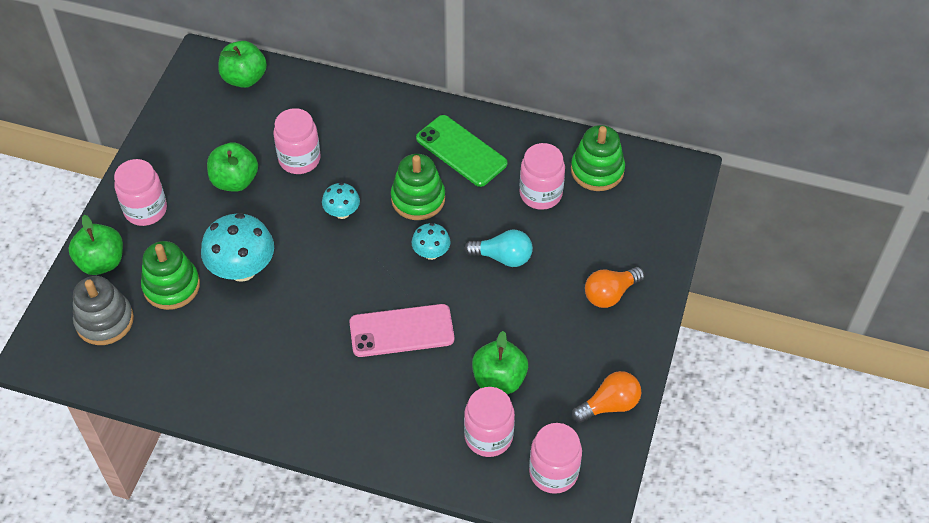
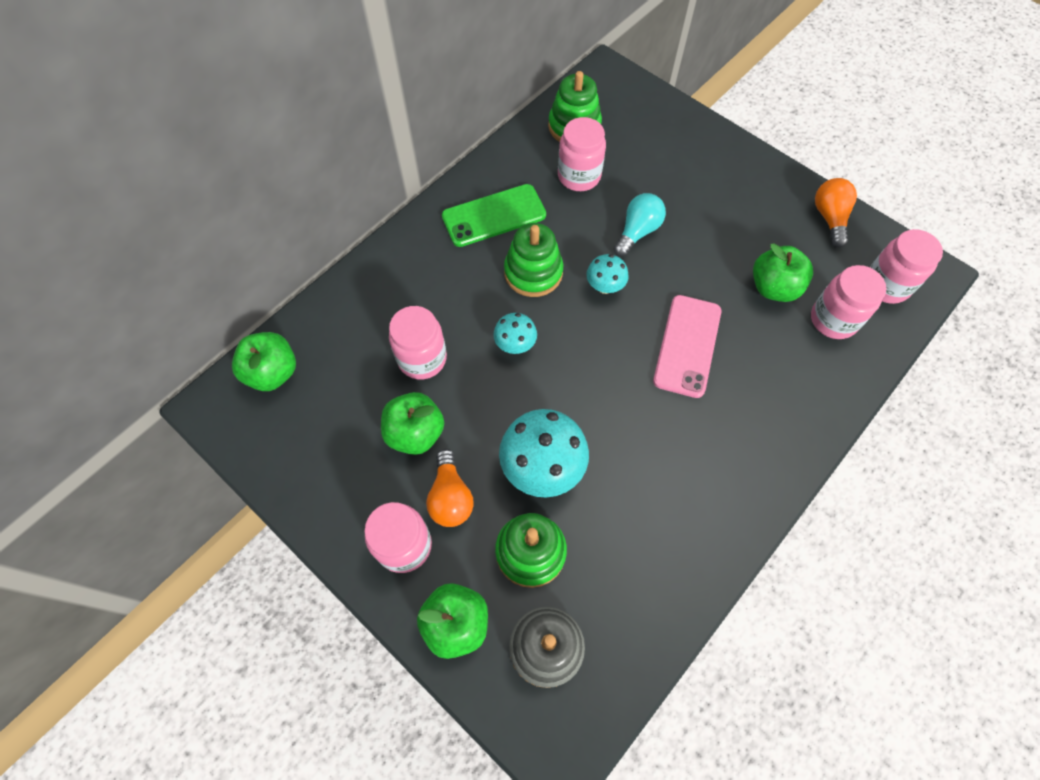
camera: 65 degrees left, 10 degrees up
(610, 294) = (714, 171): orange light bulb -> orange light bulb (450, 497)

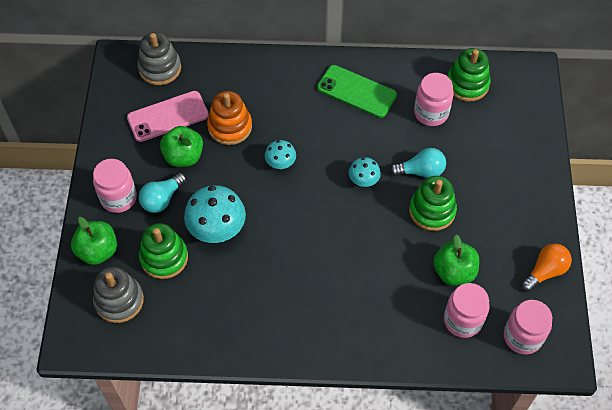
camera: 50 degrees right, 5 degrees down
(273, 372) = (160, 68): green apple -> grey stacking toy
(422, 359) = (230, 127): pink jar -> orange stacking toy
(450, 497) = (162, 199): orange light bulb -> turquoise light bulb
(533, 272) = (337, 138): green stacking toy -> green stacking toy (432, 211)
(687, 346) = (364, 251): pink phone -> pink phone (168, 116)

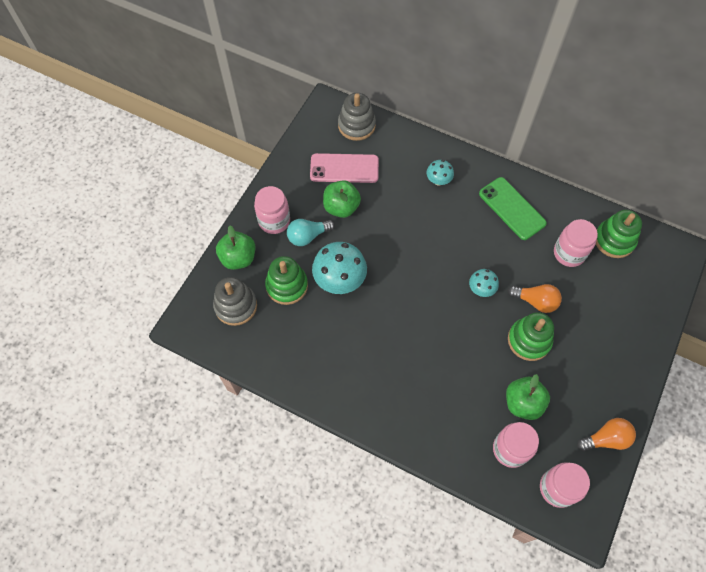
camera: 25 degrees right, 5 degrees up
(230, 127) = (390, 197): orange stacking toy -> none
(280, 163) = (418, 245): turquoise mushroom -> turquoise mushroom (438, 180)
(421, 171) = (535, 301): turquoise light bulb -> orange light bulb

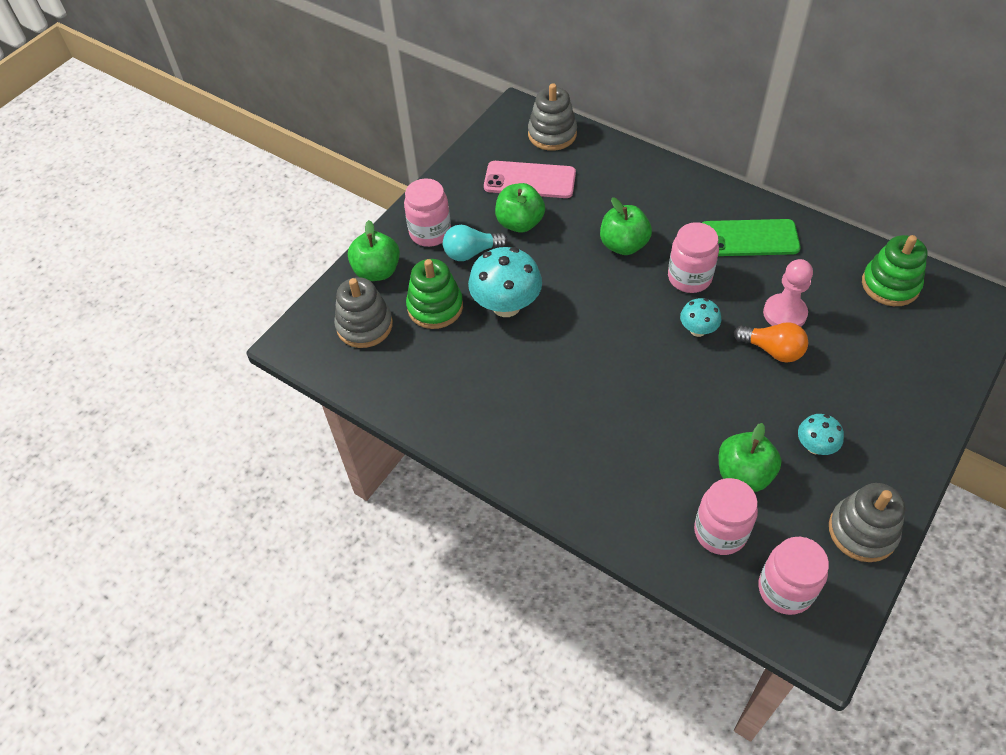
camera: 10 degrees right, 10 degrees down
(421, 221) = (623, 245): none -> green apple
(438, 180) = (652, 201): turquoise mushroom -> turquoise mushroom (815, 446)
(512, 208) = (749, 238): green phone -> green phone turned 60 degrees counterclockwise
(529, 340) = (759, 397): green stacking toy -> none
(542, 270) = (784, 313): none -> pink pawn
(569, 253) = (824, 296): pink jar -> pink jar (689, 278)
(606, 439) = (862, 531): orange light bulb -> grey stacking toy

